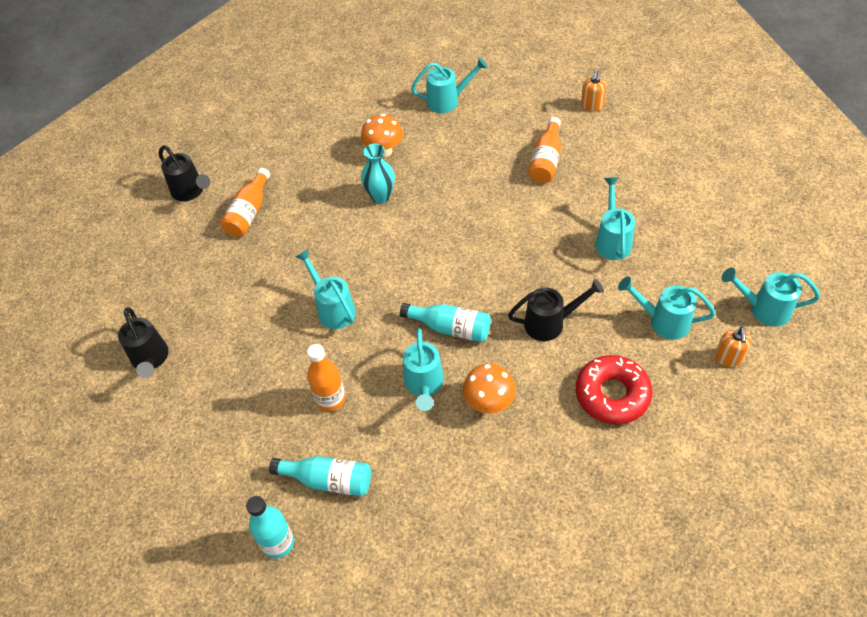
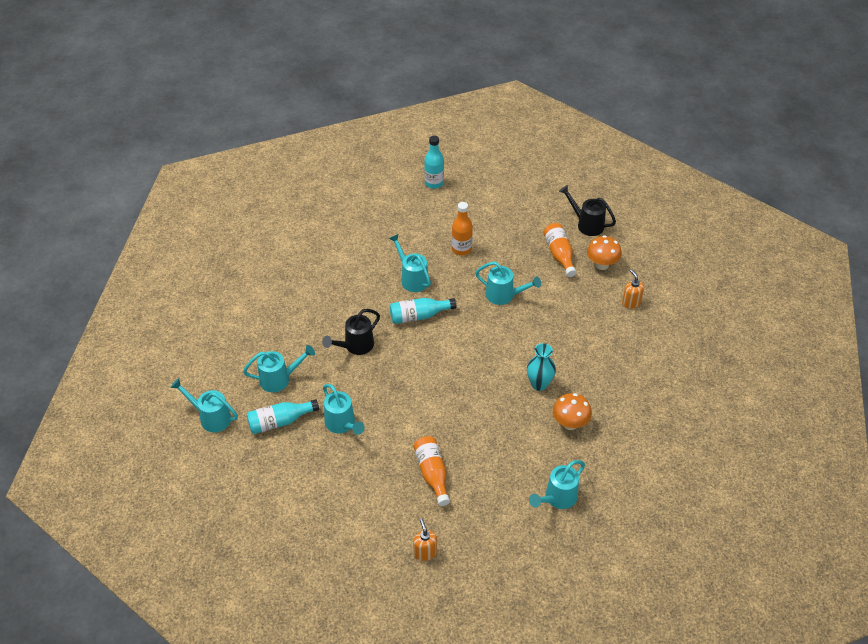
camera: 145 degrees right, 5 degrees down
(190, 191) = (682, 327): black watering can -> none
(249, 212) = (623, 331): orange bottle -> orange bottle (559, 254)
(328, 480) = (430, 215): turquoise bottle -> turquoise bottle (280, 422)
(489, 403) = (366, 285): orange mushroom -> orange mushroom (602, 265)
(612, 394) = (293, 320): red donut -> none
(728, 358) = (226, 373): orange soap dispenser -> orange soap dispenser (631, 302)
(764, 309) = (211, 417): turquoise watering can -> turquoise watering can turned 135 degrees counterclockwise

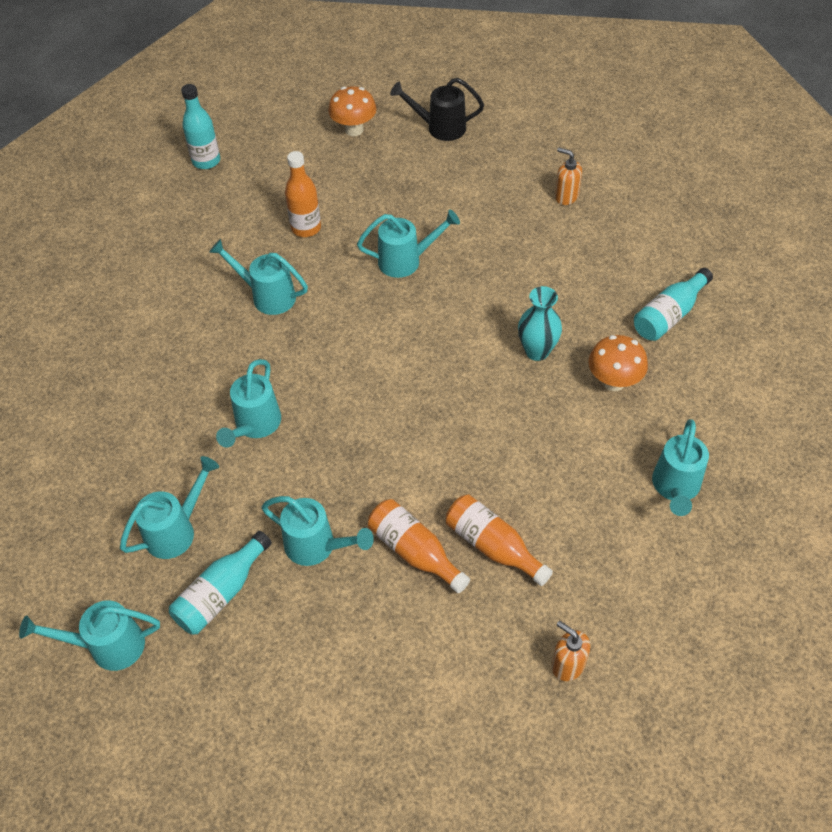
camera: 30 degrees left, 5 degrees up
(355, 346) = (255, 425): black watering can -> turquoise watering can
(419, 316) = (313, 341): turquoise bottle -> turquoise bottle (669, 315)
(559, 254) = (435, 178): orange bottle -> orange bottle (414, 552)
(602, 265) = (496, 167): orange mushroom -> orange mushroom (354, 130)

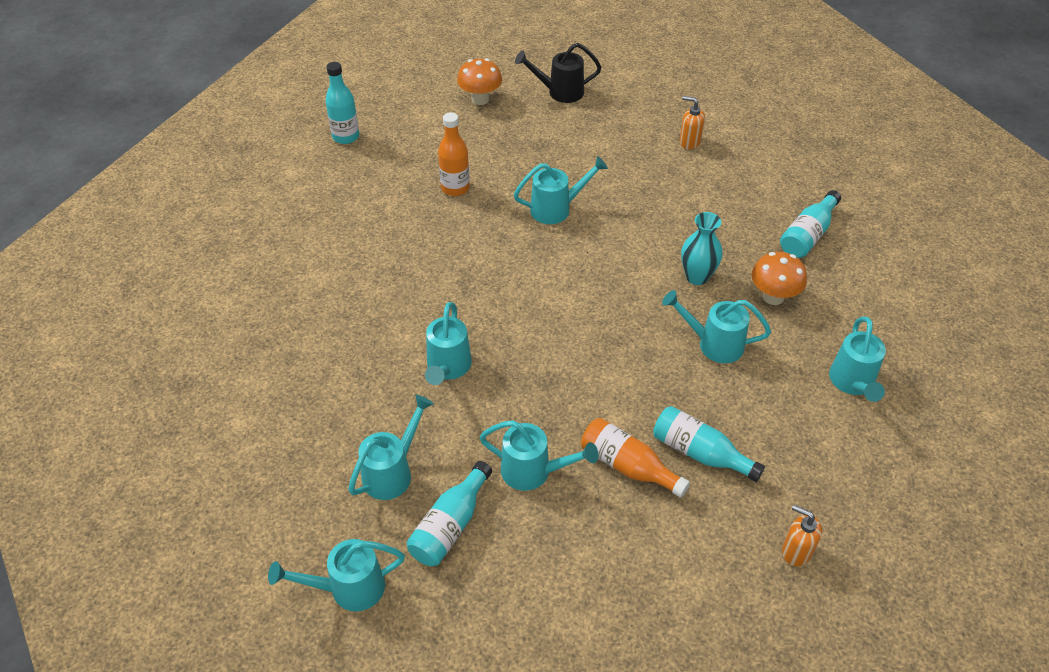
camera: 10 degrees left, 5 degrees down
(268, 296) = (433, 251): turquoise watering can -> turquoise watering can (714, 344)
(493, 546) = (700, 453): orange bottle -> turquoise bottle

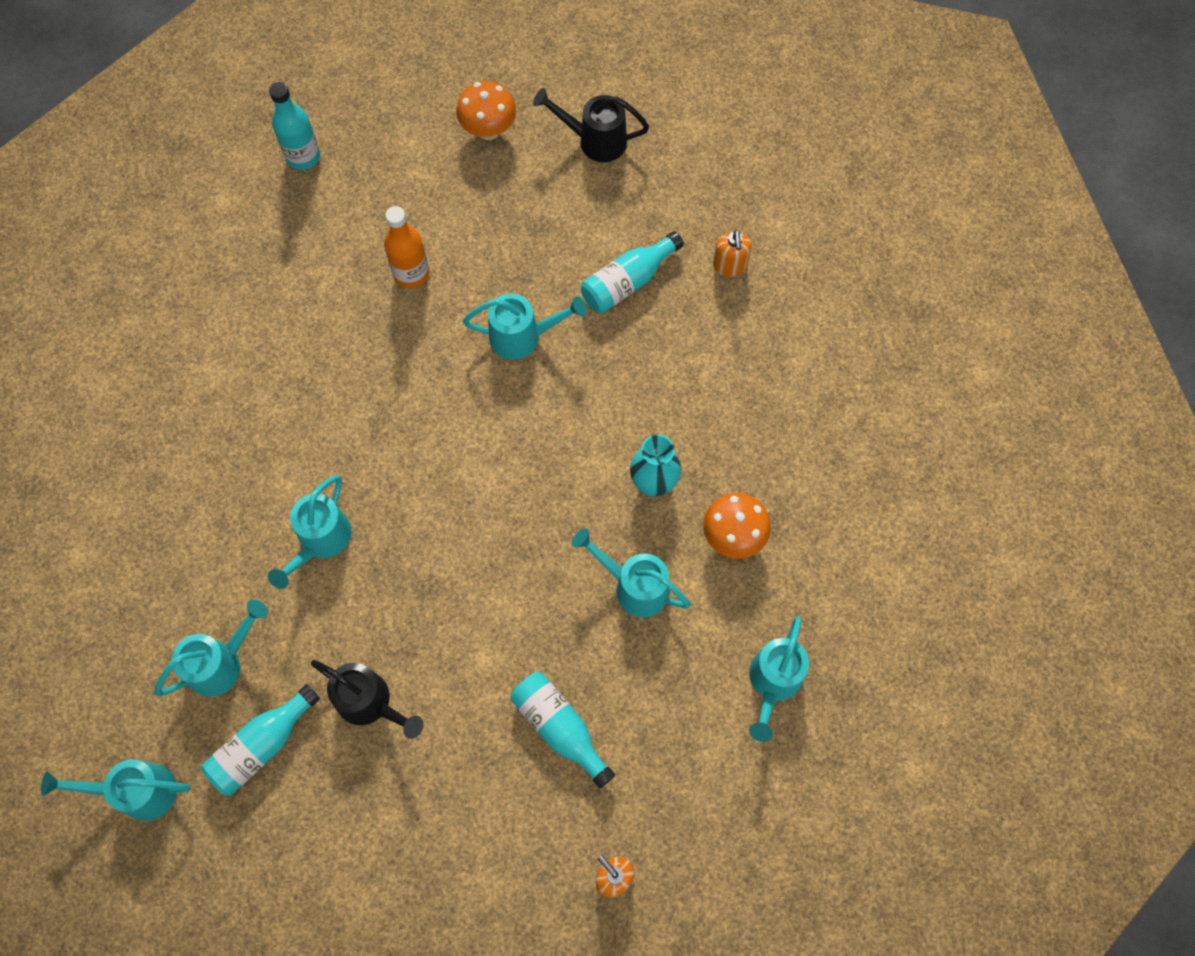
camera: 15 degrees right, 20 degrees up
(533, 471) = (370, 703): turquoise watering can -> black watering can
(627, 466) = (474, 723): orange bottle -> none
(689, 142) = (729, 266): orange soap dispenser -> orange soap dispenser turned 135 degrees counterclockwise
(808, 235) = (816, 454): turquoise bottle -> turquoise bottle (628, 282)

